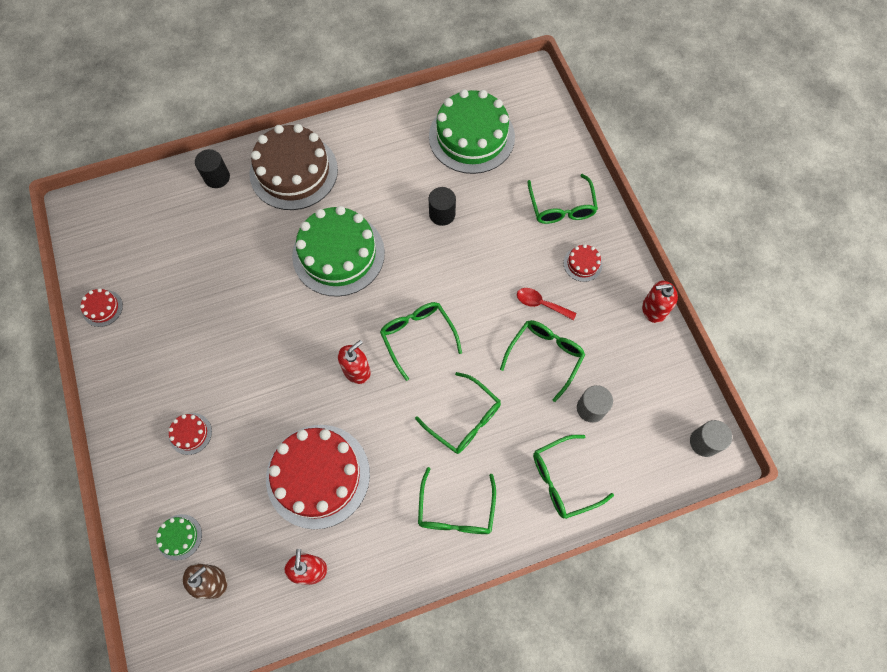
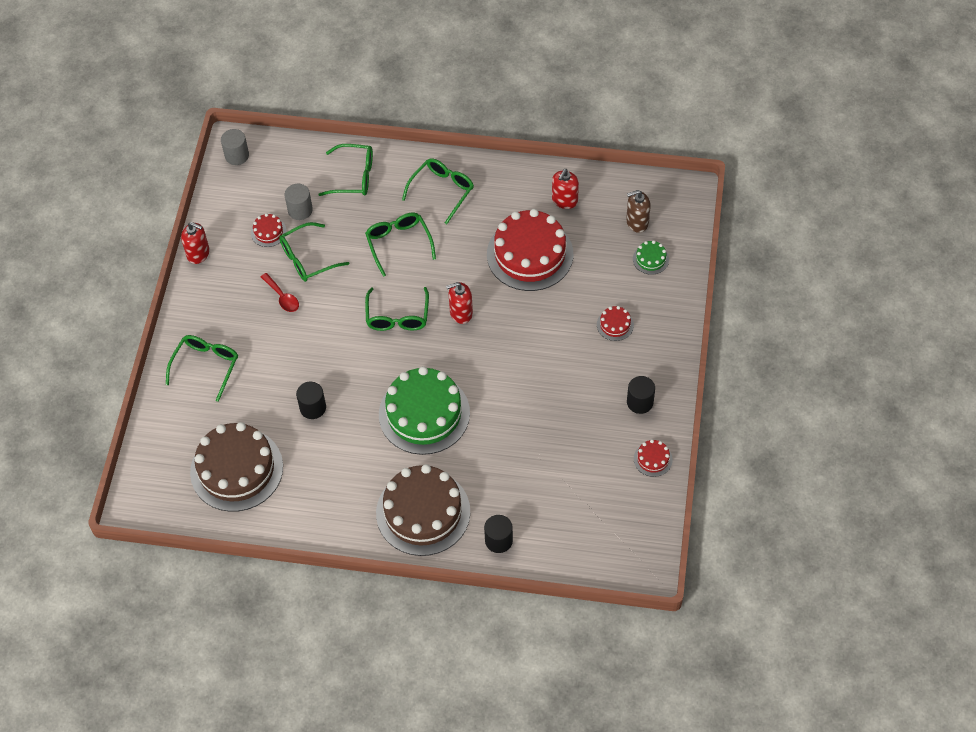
camera: 150 degrees left, 10 degrees down
(134, 359) = (640, 402): none -> black cylinder
(471, 136) = (236, 469): green cake -> brown cake
(582, 264) = (225, 312): red cake -> red cake (268, 232)

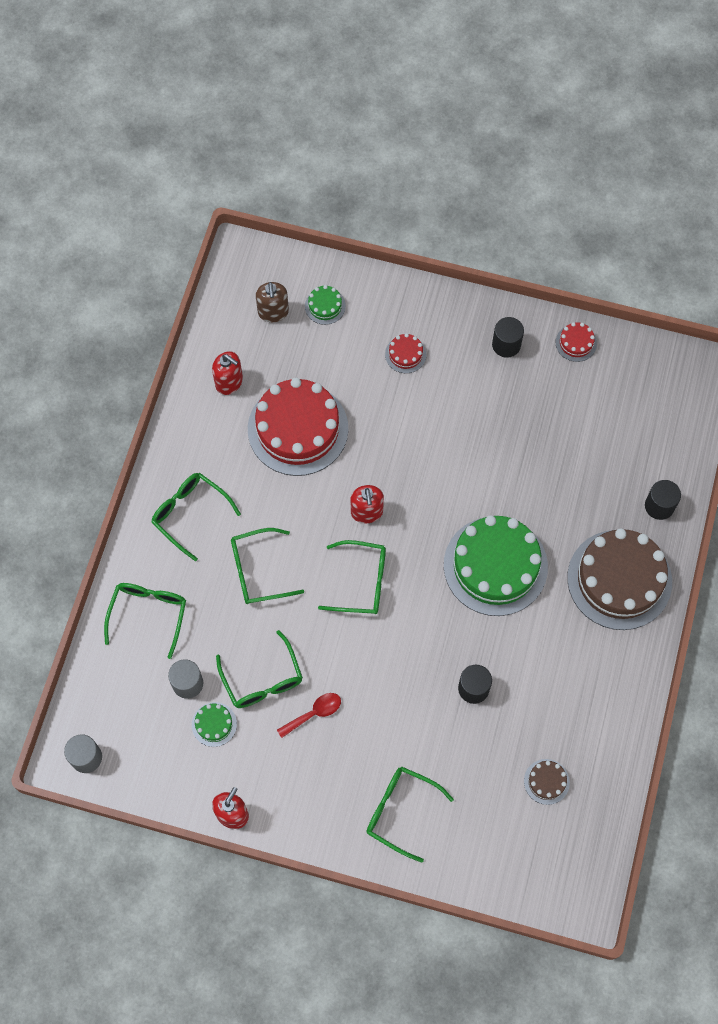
camera: 85 degrees left, 10 degrees up
(236, 469) = (546, 781): brown cake -> brown cake, size x0.42
(268, 232) = (214, 724): red cake -> green cake

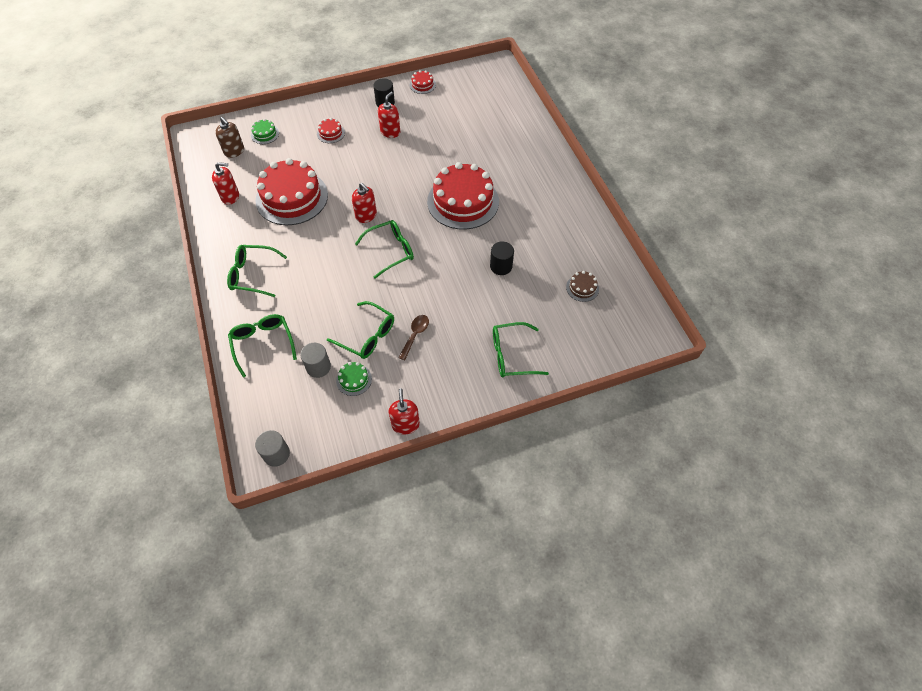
camera: 35 degrees left, 10 degrees down
(258, 571) = (320, 280): green glasses -> none
(314, 713) = (415, 335): red spoon -> brown spoon
(480, 398) = (390, 132): none -> red soap dispenser
(495, 566) = (463, 201): green cake -> red cake
(619, 579) = (536, 172): brown cake -> none
(659, 506) = (527, 130): black cylinder -> none

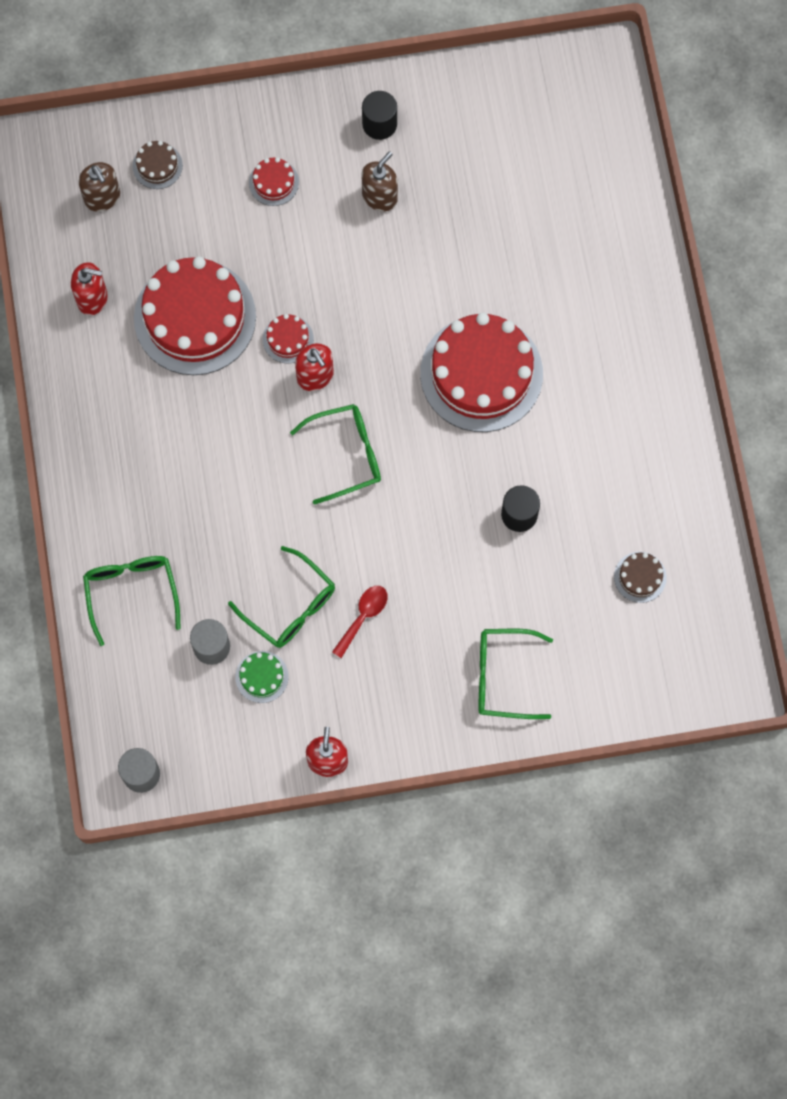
camera: 10 degrees right, 15 degrees up
(252, 274) = (122, 463): green glasses -> none
(265, 134) = (157, 166): green cake -> brown cake
(390, 132) = (380, 196): red soap dispenser -> brown soap dispenser
(415, 335) = (363, 616): brown spoon -> red spoon
(422, 85) = (454, 89): red cake -> red cake (288, 339)

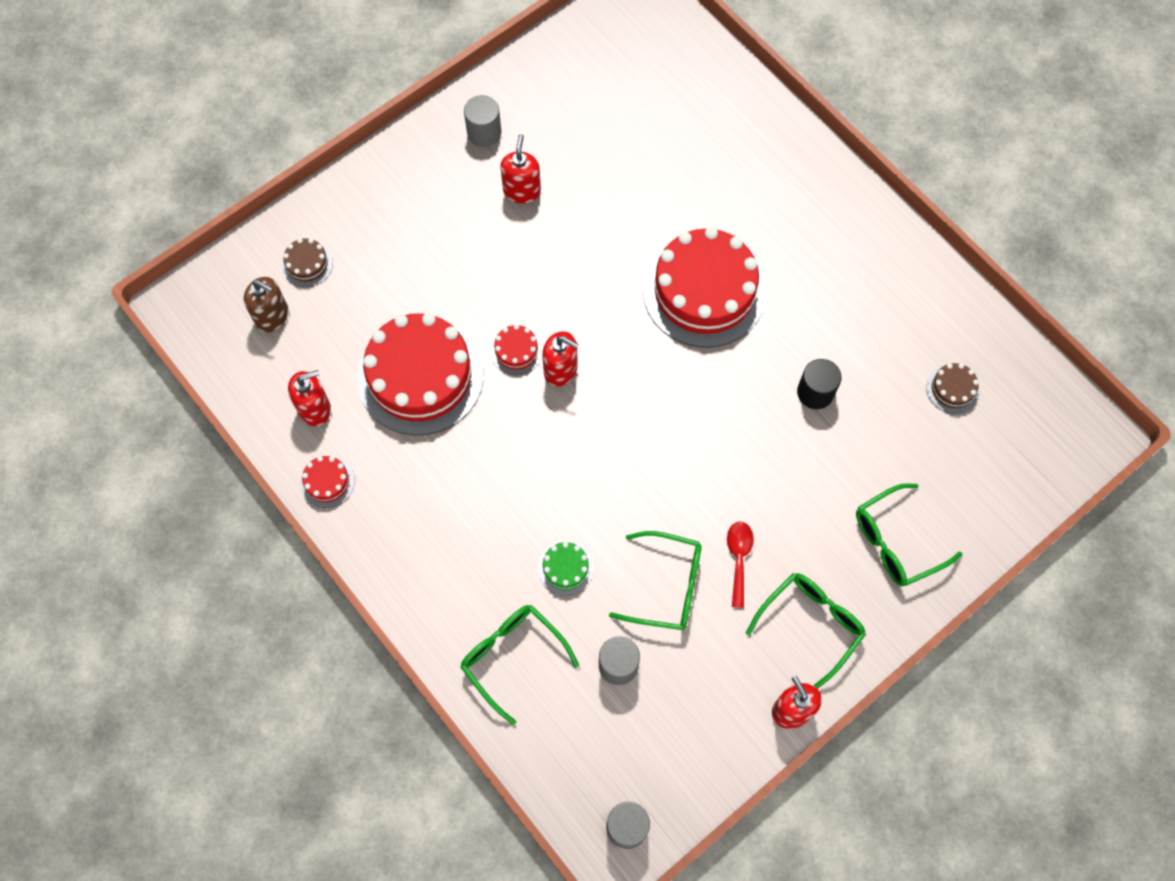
camera: 30 degrees left, 5 degrees down
(262, 677) = (682, 666): green cake -> green cake (565, 568)
(274, 182) = (421, 226): red cake -> red cake (327, 482)
(347, 454) = (632, 423): green glasses -> green glasses (811, 625)
(379, 124) = (484, 132): black cylinder -> grey cylinder
(380, 196) = (522, 191): brown soap dispenser -> red soap dispenser

